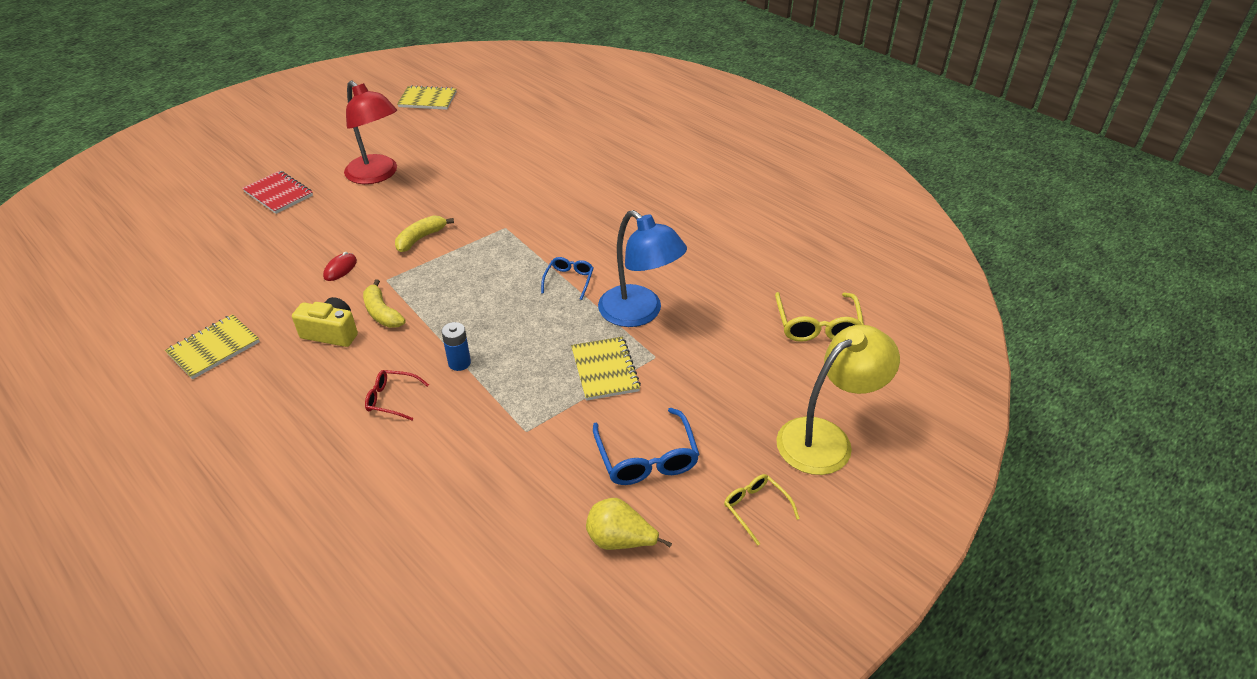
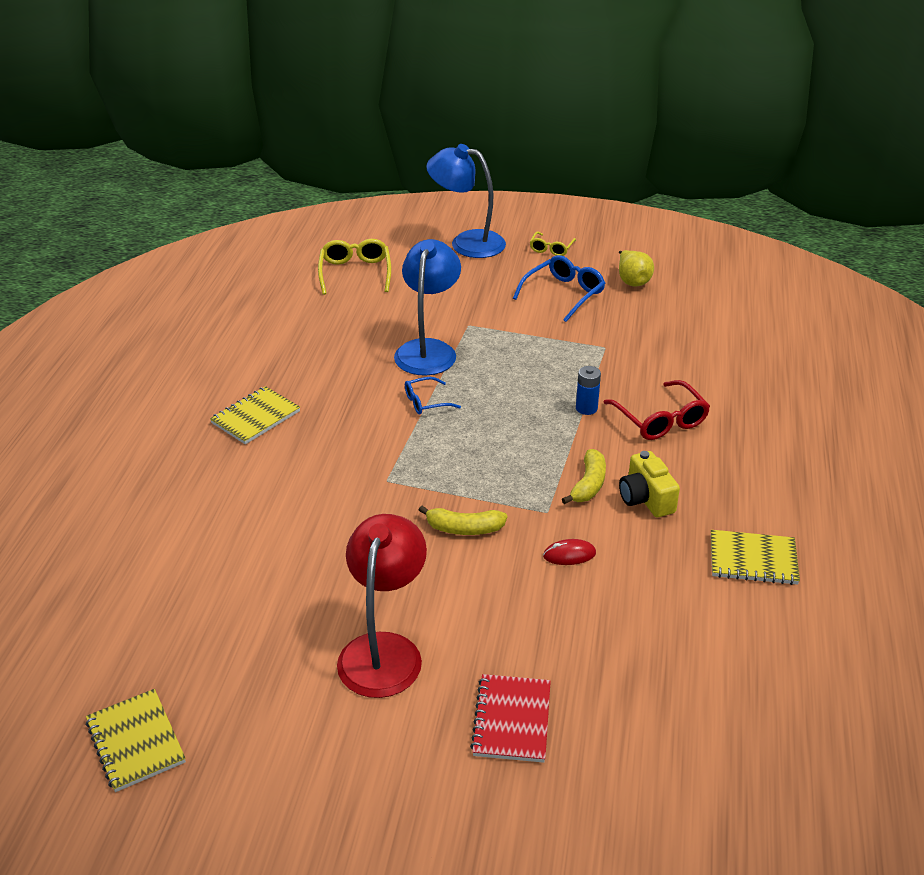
camera: 125 degrees left, 5 degrees down
(392, 399) = (660, 420): red glasses -> red glasses, size x1.66
(605, 370) = (509, 340): yellow notebook -> yellow notebook (255, 417)
(817, 325) = (355, 273): yellow glasses -> yellow glasses turned 60 degrees counterclockwise
(826, 438) = (467, 242): yellow lamp -> blue lamp

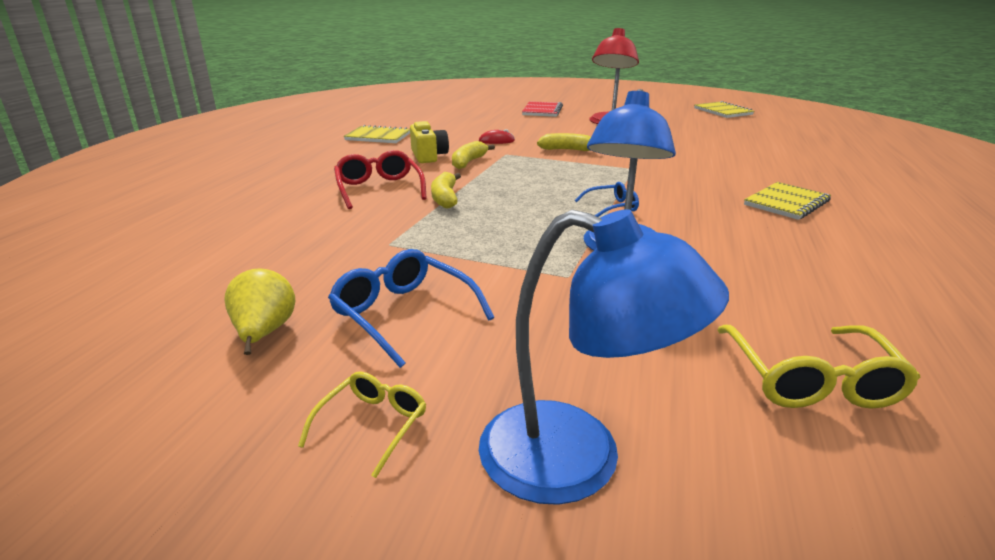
camera: 175 degrees left, 10 degrees down
(563, 294) = (404, 314): blue glasses -> blue glasses turned 90 degrees clockwise
(586, 408) = (445, 198): blue battery -> yellow banana

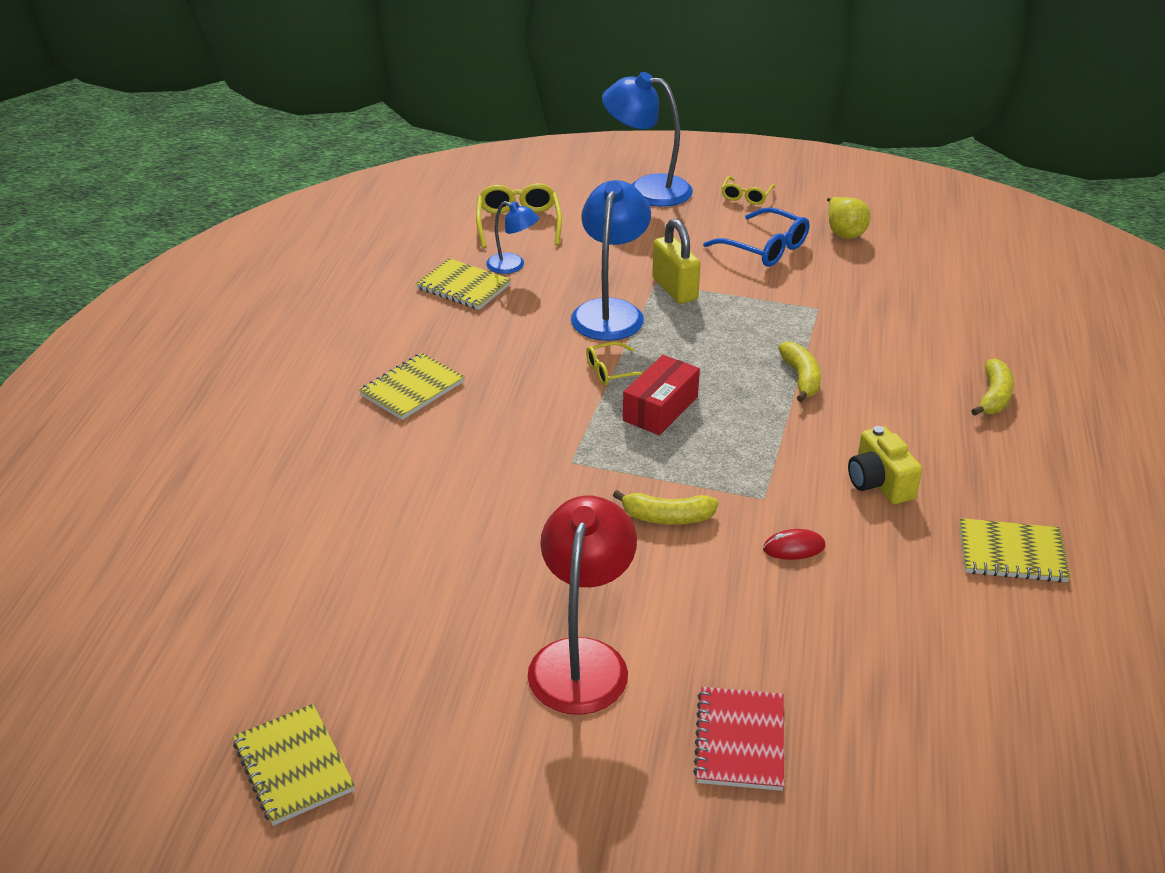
camera: 175 degrees right, 10 degrees up
(379, 189) = (889, 391): red glasses -> none
(468, 162) = (810, 466): yellow banana -> yellow banana (993, 397)
(545, 268) = (674, 289): none -> yellow padlock
(569, 187) = (660, 408): none -> red box
(611, 207) = (612, 371): blue glasses -> yellow glasses
(769, 305) = (512, 266): none -> blue lamp
(816, 281) = (463, 287): none -> yellow notebook

